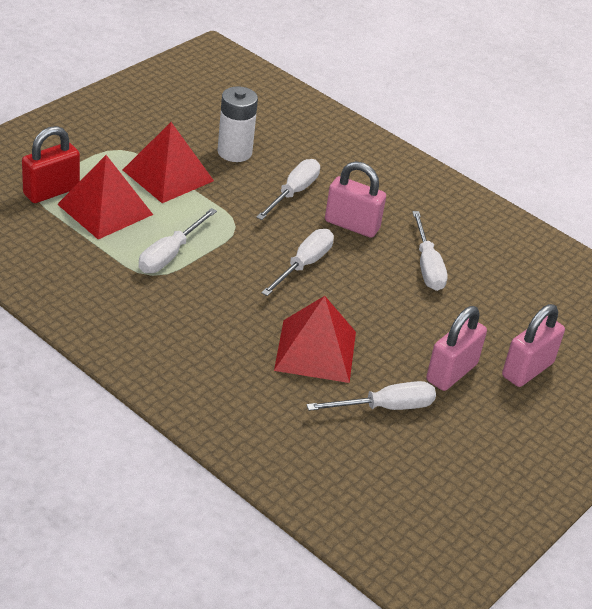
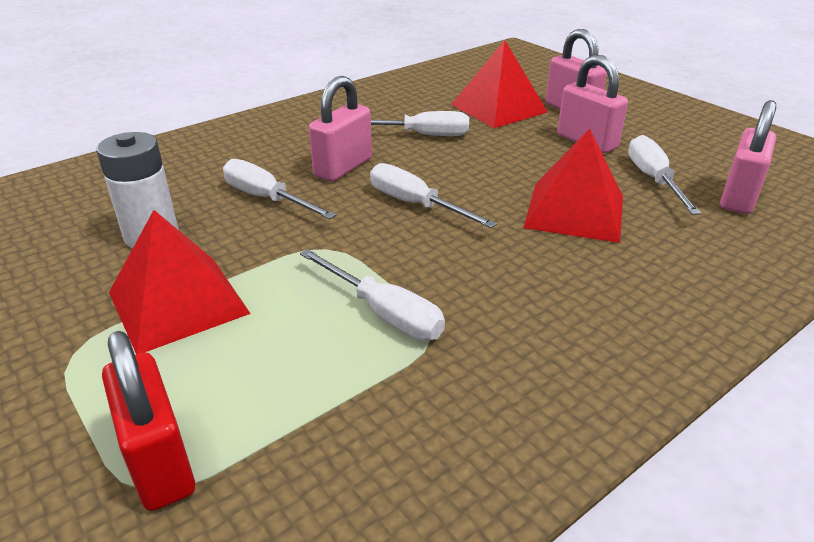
camera: 75 degrees left, 5 degrees down
(105, 209) = (245, 382): red pyramid -> red pyramid (498, 108)
(367, 459) = (738, 197): none -> pink padlock

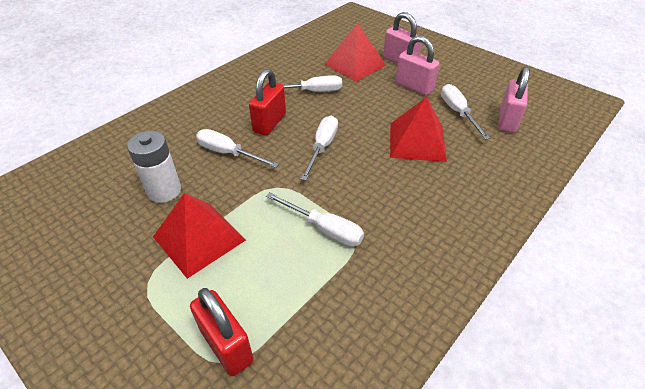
camera: 10 degrees left, 10 degrees up
(343, 167) = (269, 123): pink padlock -> red padlock
(415, 204) = (322, 147): white screwdriver -> white screwdriver turned 75 degrees clockwise

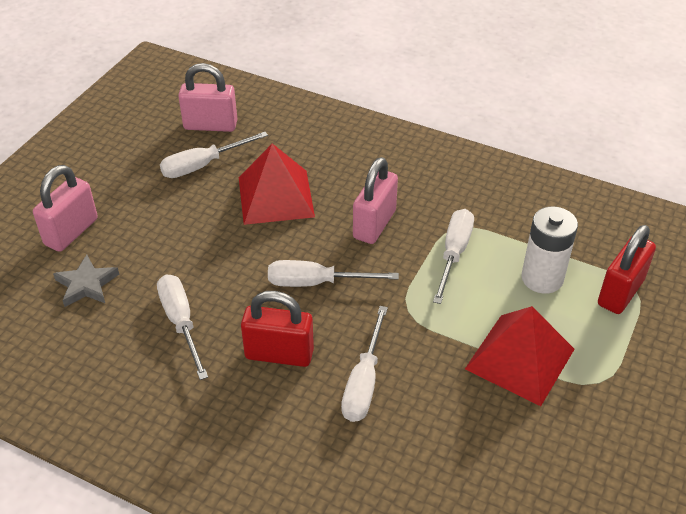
camera: 105 degrees left, 0 degrees up
(164, 191) = (465, 428): white battery -> white battery (542, 278)
(355, 64) = (86, 285): red pyramid -> grey star
(414, 87) = (146, 210): pink padlock -> pink padlock (374, 224)

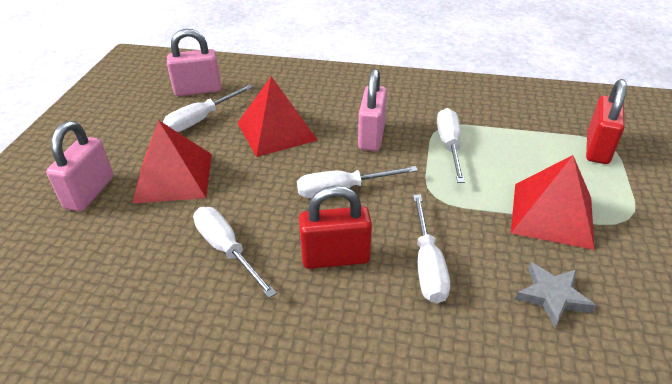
camera: 15 degrees left, 5 degrees down
(86, 285) = (117, 235): grey star -> grey star (552, 296)
(154, 231) = (174, 177): none -> red pyramid
(542, 278) = (530, 150): white battery -> none

